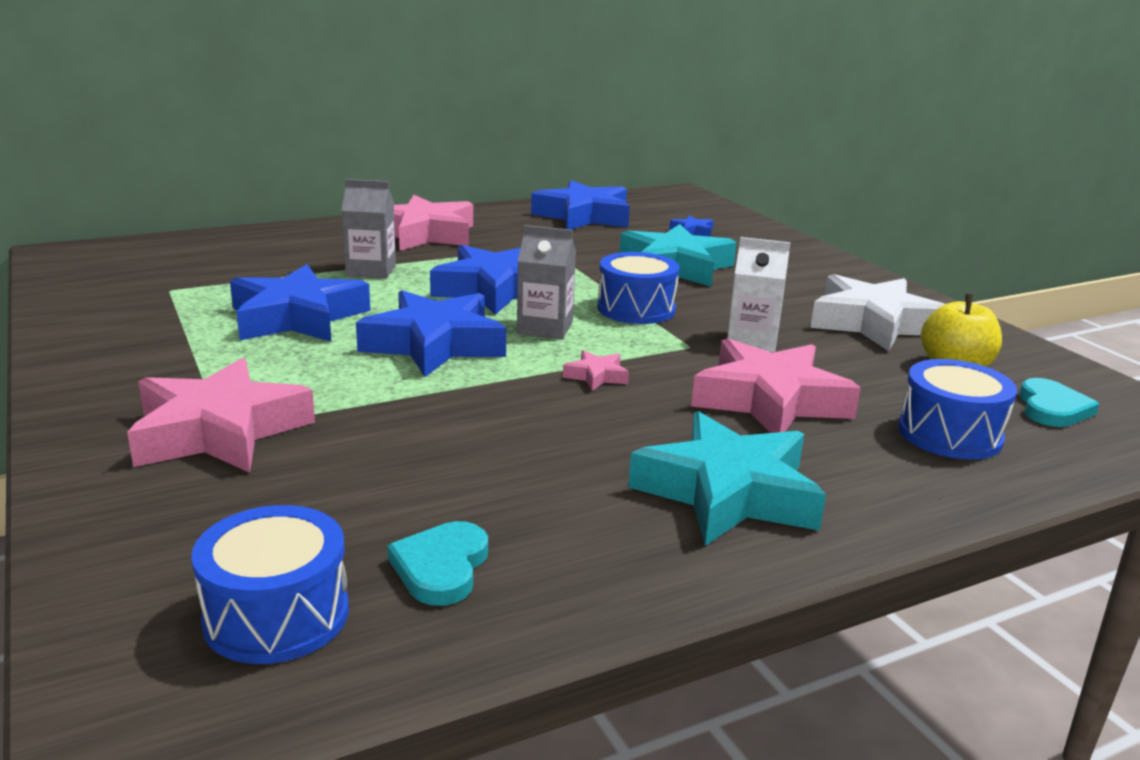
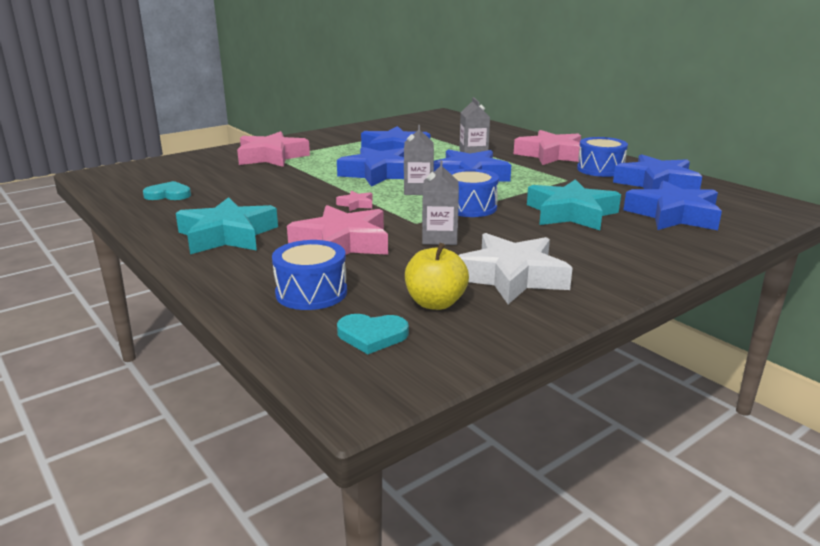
camera: 80 degrees right, 0 degrees up
(276, 615) = (143, 180): blue drum -> blue drum (600, 169)
(692, 231) = (673, 215): blue star -> blue star, size x2.34
(752, 340) = (439, 238): white carton -> grey carton

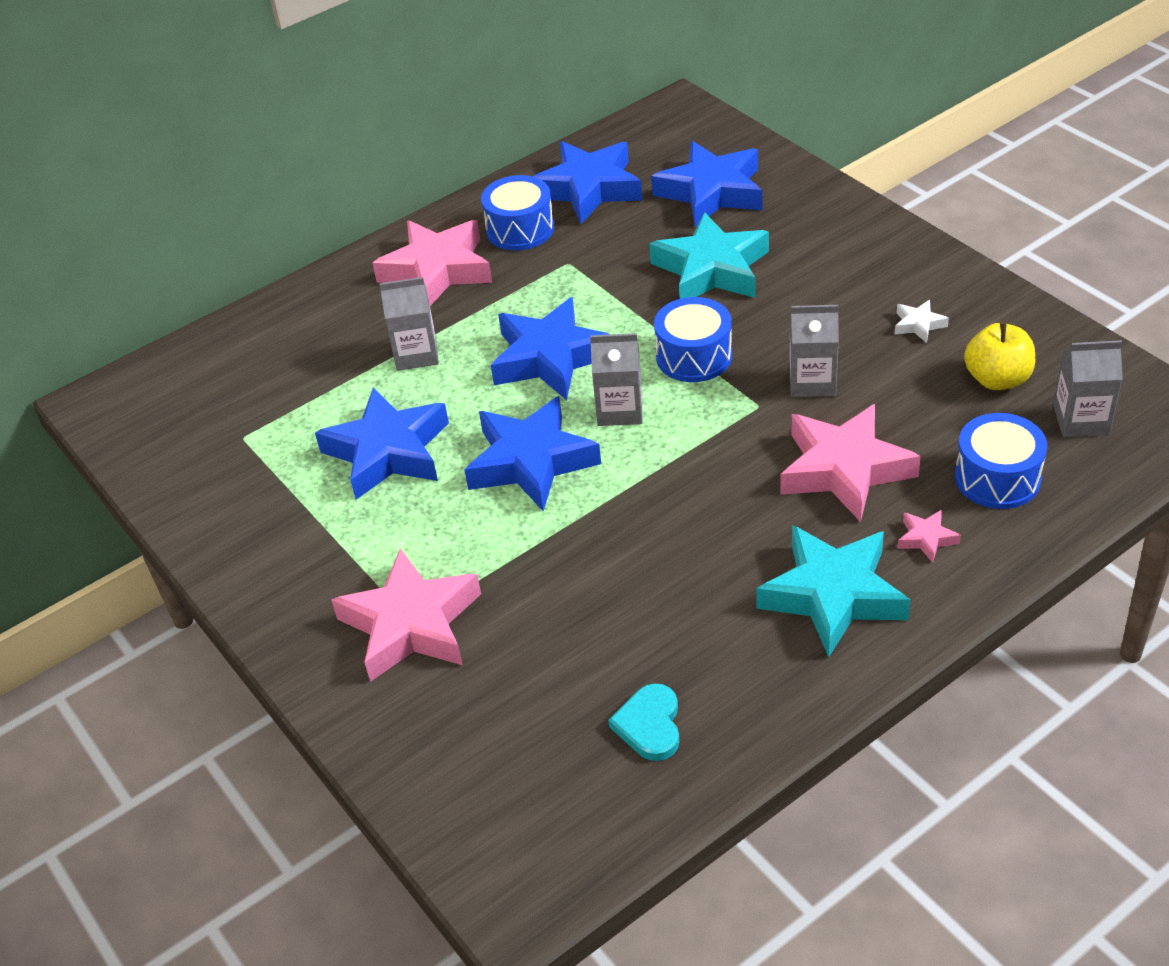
camera: 85 degrees left, 20 degrees up
(356, 204) = (689, 472): pink star -> pink star (926, 539)
(372, 336) = (1081, 420): turquoise heart -> grey carton
(511, 277) = (918, 325): white star -> white star, size x0.43

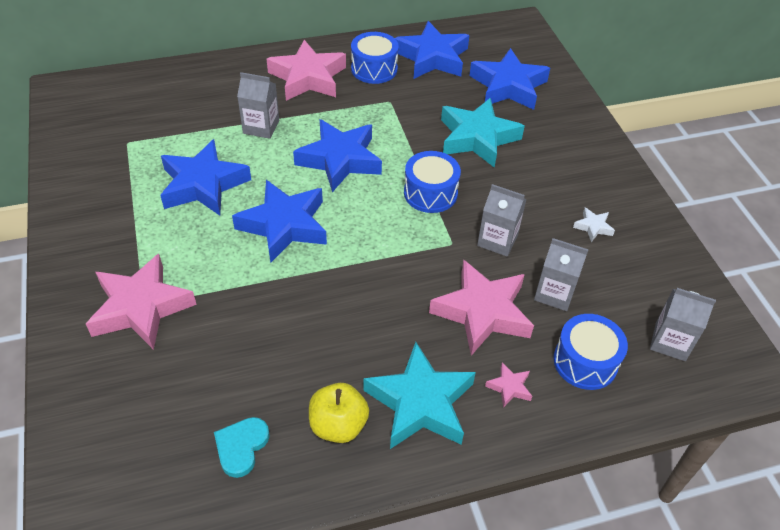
camera: 15 degrees right, 5 degrees up
(620, 410) = (361, 212): grey carton -> grey carton (554, 293)
(997, 379) = (626, 287): yellow apple -> yellow apple (338, 425)

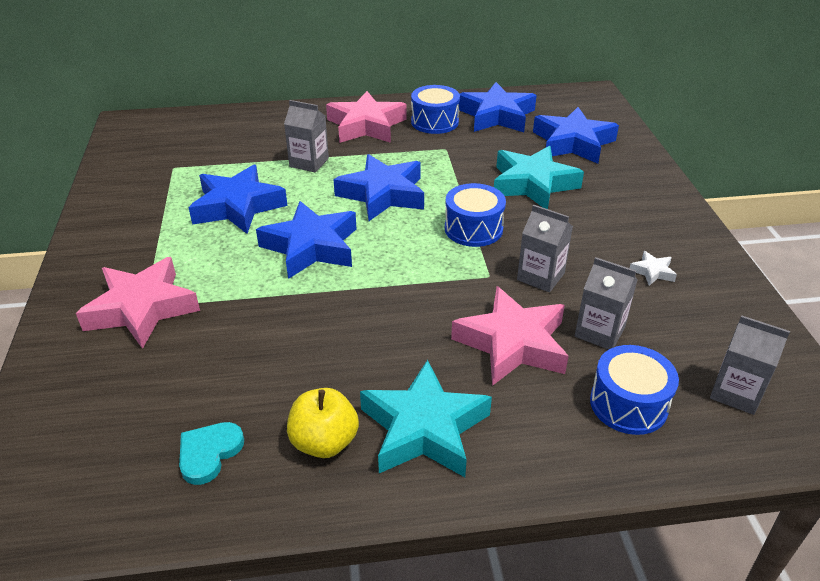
camera: 10 degrees right, 10 degrees down
(509, 387) = (533, 422): pink star -> none

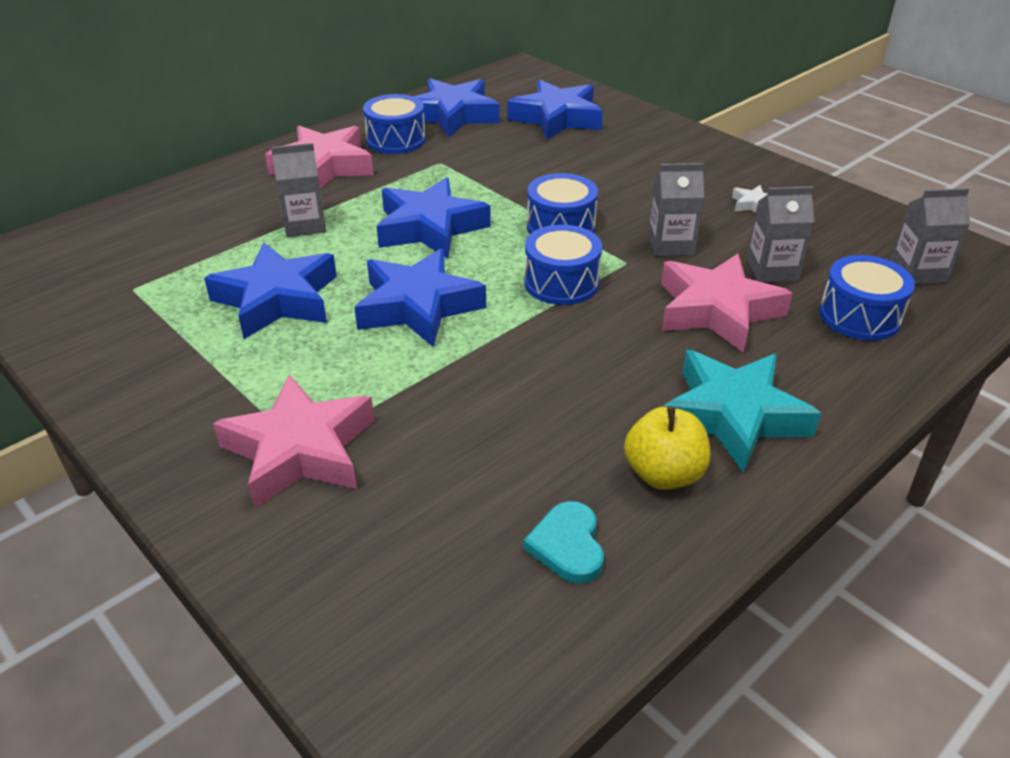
camera: 35 degrees left, 0 degrees up
(423, 271) = (561, 283): none -> blue drum
(533, 184) = (566, 167): turquoise star -> none

